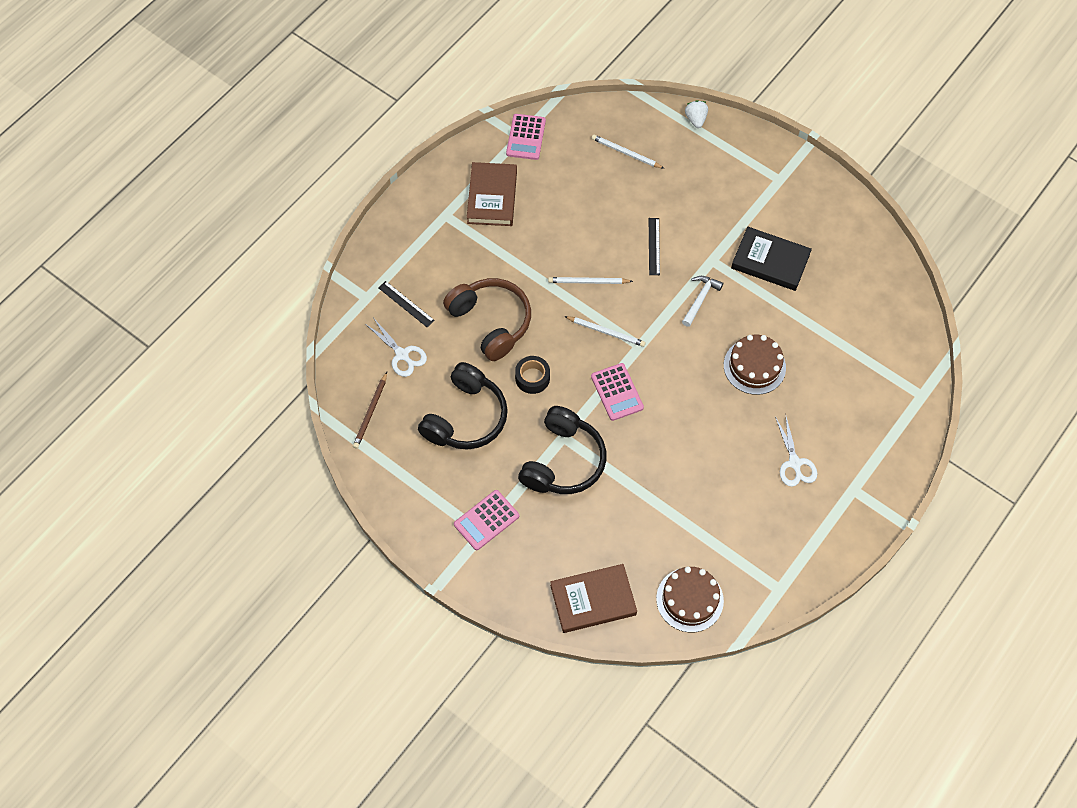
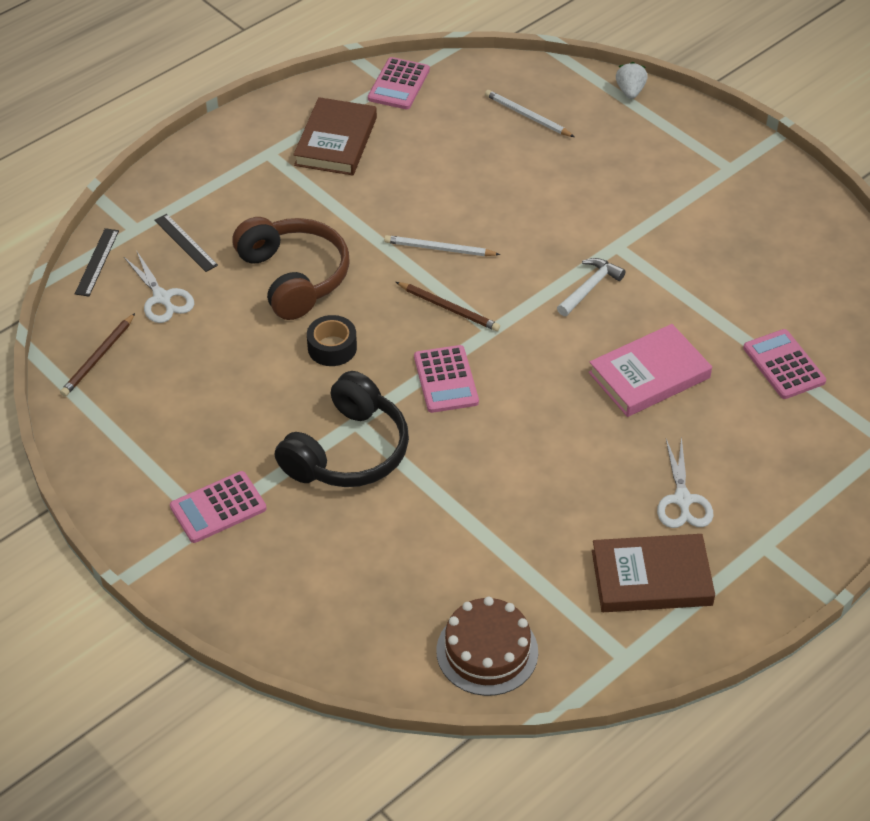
camera: 10 degrees right, 15 degrees down
(466, 417) = (226, 381): black headphones -> none
(593, 600) = (343, 630): brown book -> brown book (651, 578)
(606, 332) = (449, 308): white pencil -> brown pencil
(654, 246) = (539, 221): black ruler -> black ruler (97, 262)
(754, 366) = (649, 375): brown cake -> pink book
(770, 261) = (698, 257): black book -> none
(843, 343) = (783, 365): none -> pink calculator

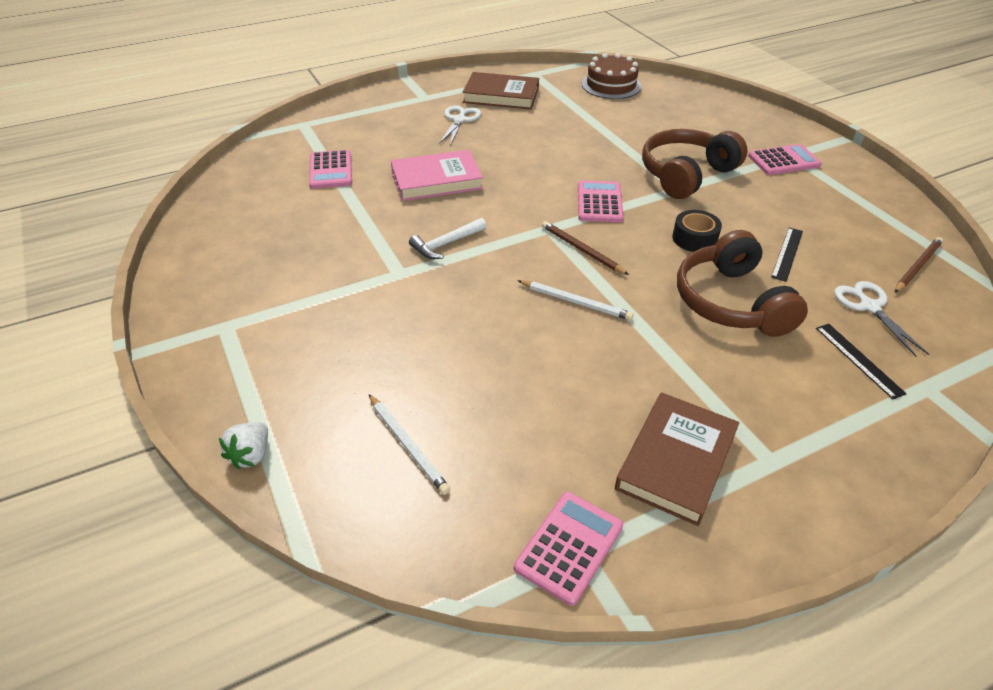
camera: 165 degrees left, 5 degrees down
(97, 262) = (958, 357): black ruler -> black ruler (787, 253)
(347, 451) = (686, 174): black headphones -> brown headphones

